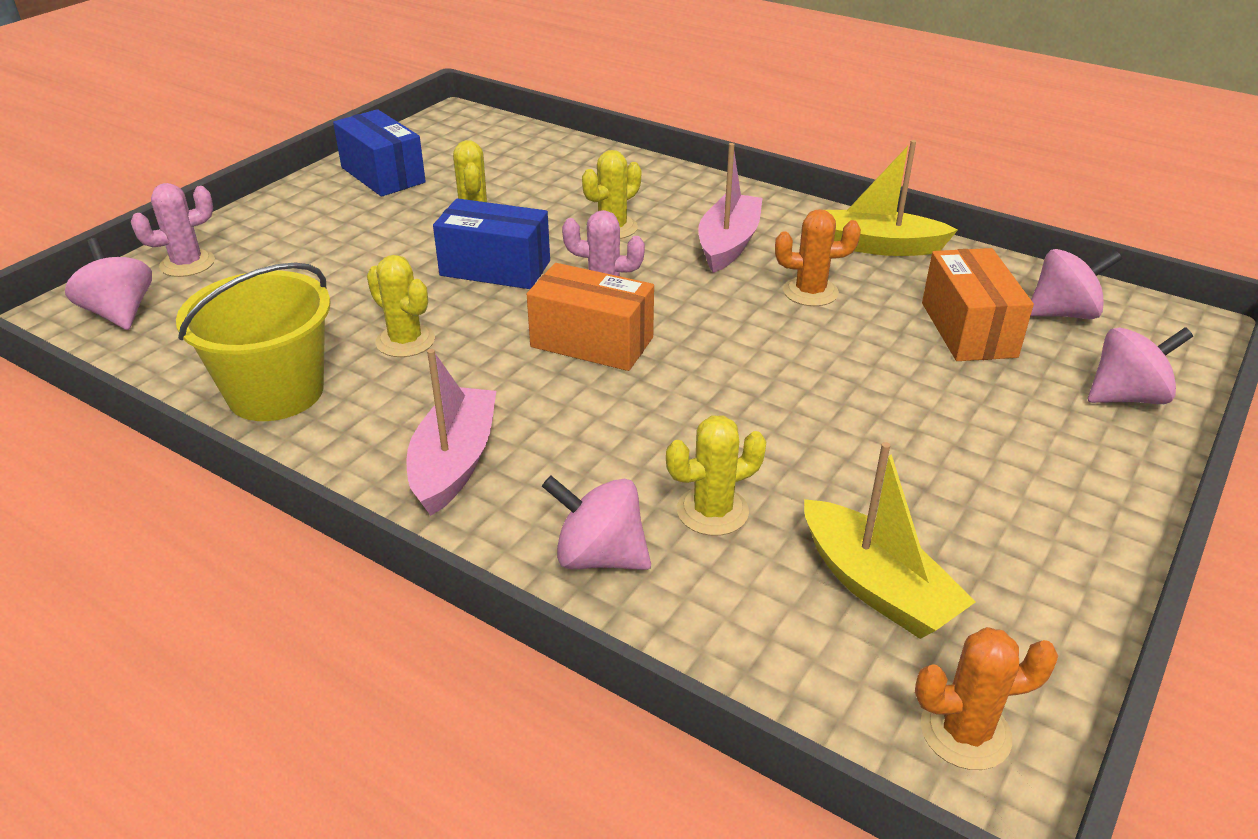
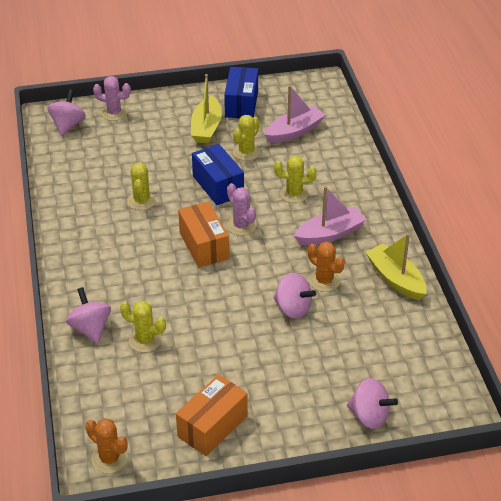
camera: 45 degrees right, 5 degrees up
(275, 392) = (76, 195): yellow bucket -> none
(454, 462) = (93, 263): pink boat -> pink boat (294, 131)
(876, 586) = (154, 403): yellow boat -> yellow boat (206, 128)
(968, 329) = (359, 343): orange box -> orange box (212, 426)
(1063, 313) = (417, 366): pink spinning top -> pink spinning top (293, 308)

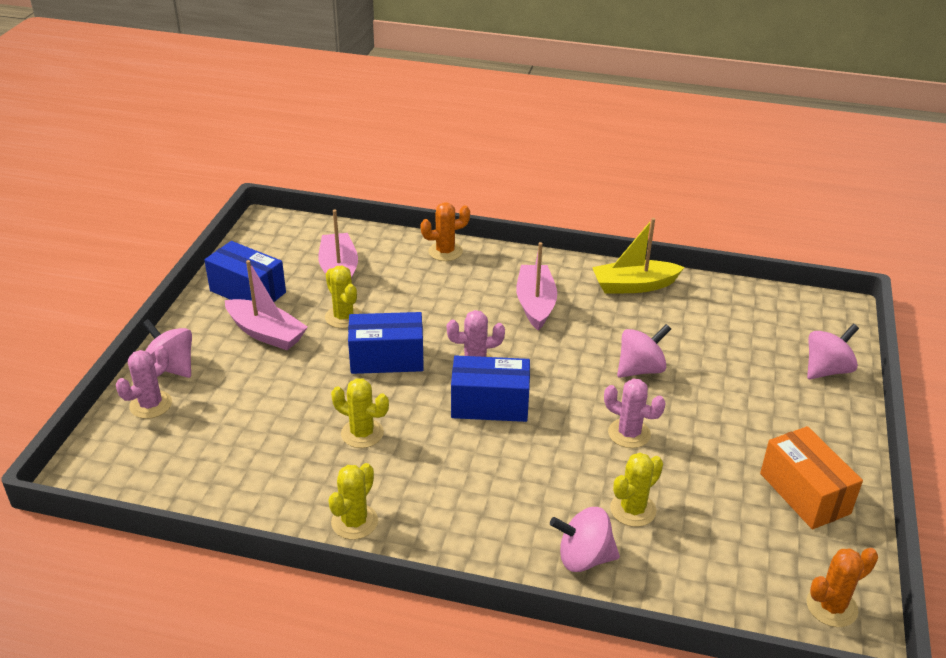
camera: 65 degrees left, 5 degrees down
(68, 125) = (130, 459): pink spinning top -> pink spinning top (171, 367)
(204, 246) = (490, 405): orange box -> blue box
(206, 128) = (266, 333): yellow boat -> pink boat
(218, 320) = (629, 433): none -> pink cactus
(294, 194) = (449, 306): yellow cactus -> yellow cactus (354, 522)
(324, 281) = (609, 333): orange cactus -> orange cactus (445, 251)

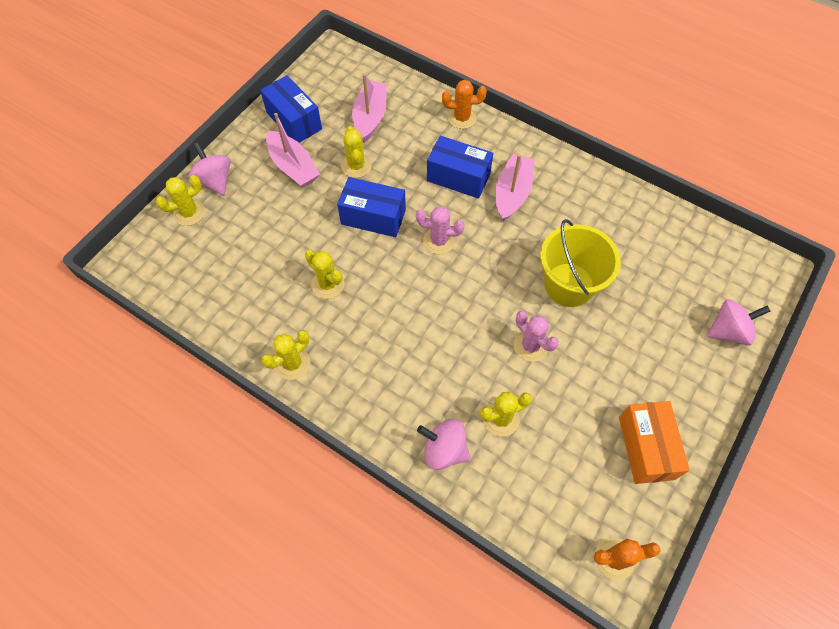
camera: 20 degrees right, 25 degrees up
(151, 405) = (189, 213): pink cactus -> yellow cactus
(490, 405) = (433, 285): blue box -> blue box (458, 177)
(634, 286) = (603, 195): yellow boat -> none
(640, 369) = (569, 285): pink spinning top -> yellow bucket

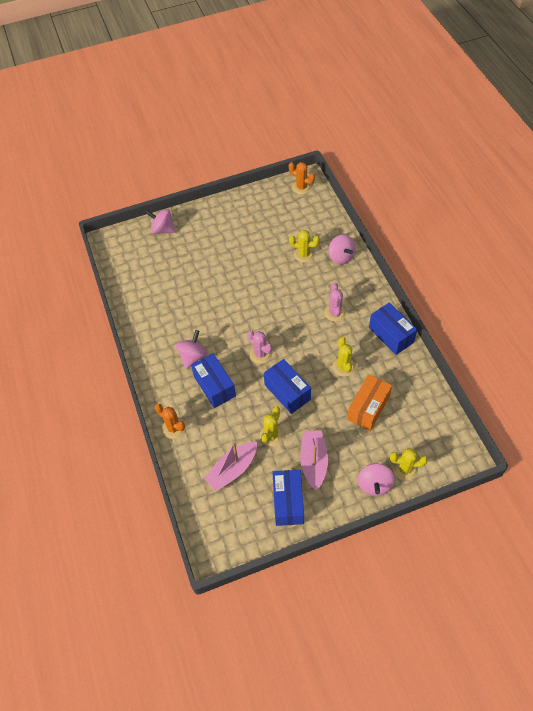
camera: 140 degrees left, 5 degrees down
(292, 363) = (391, 335): yellow cactus -> blue box
(512, 193) = (193, 356): pink boat -> pink spinning top
(530, 346) = (261, 275): pink cactus -> pink cactus (335, 312)
(569, 285) = (214, 291): yellow bucket -> none
(646, 448) = (250, 211): orange box -> orange box (368, 408)

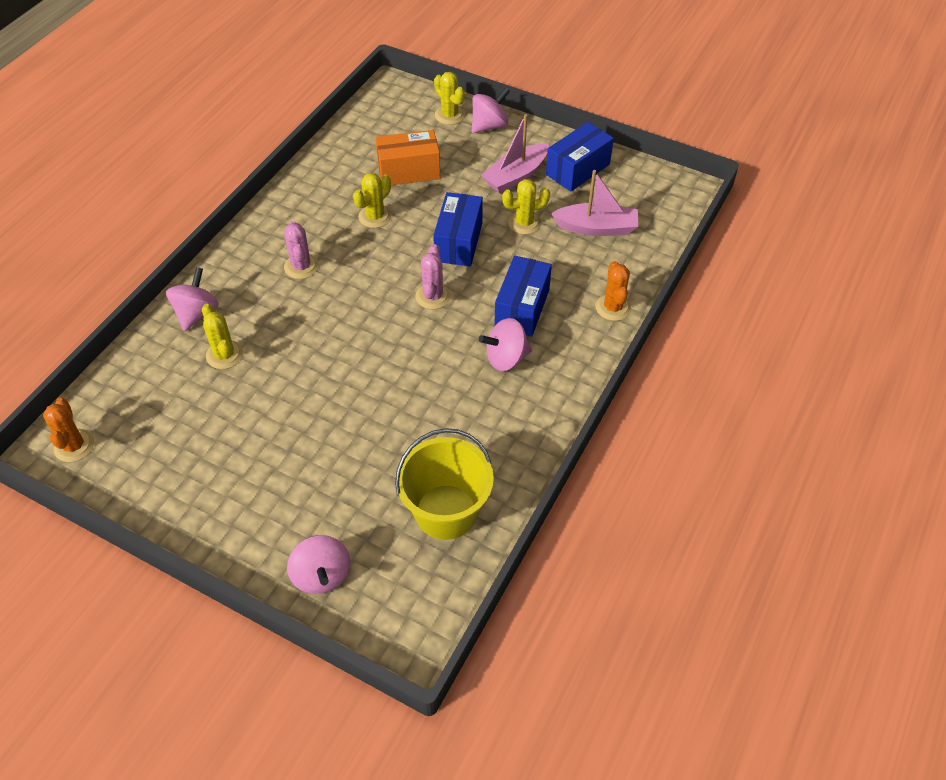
camera: 135 degrees left, 5 degrees down
(145, 281) = (446, 512): none -> yellow bucket
(335, 312) = (301, 266): pink cactus -> pink cactus turned 60 degrees counterclockwise
(391, 335) = (290, 202): blue box -> none

